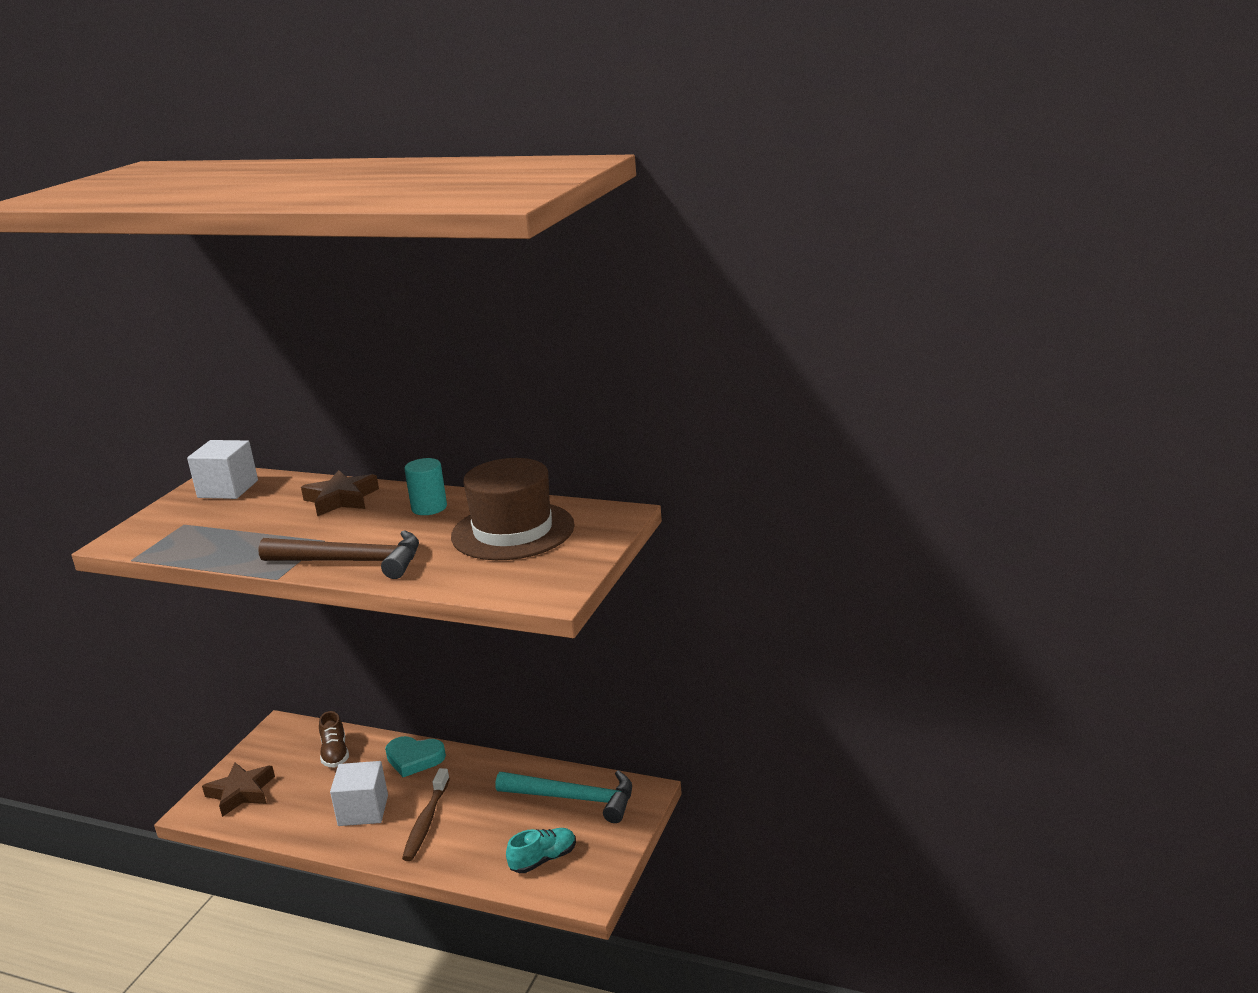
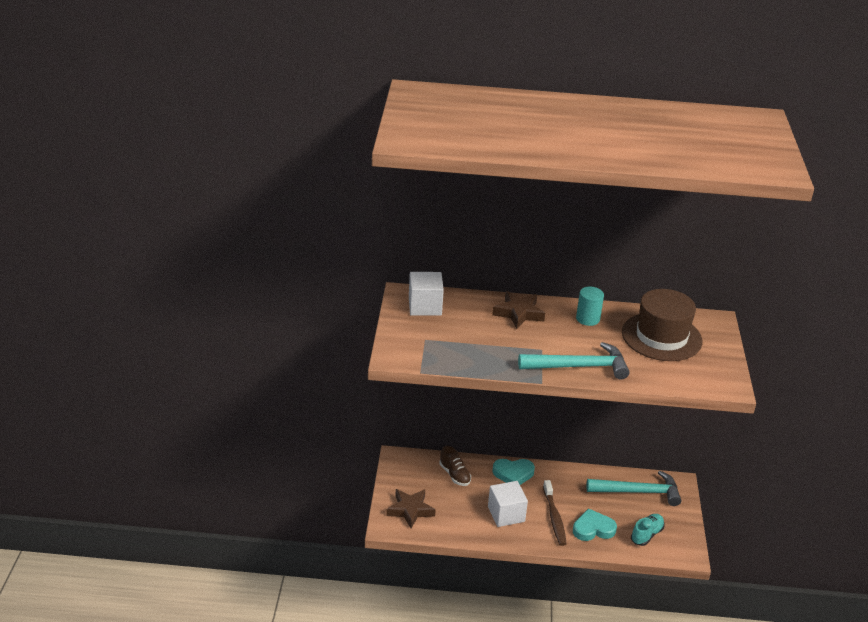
camera: 20 degrees left, 10 degrees up
(352, 562) = (579, 367): brown hammer -> turquoise hammer
(470, 842) = (593, 528): none -> turquoise heart

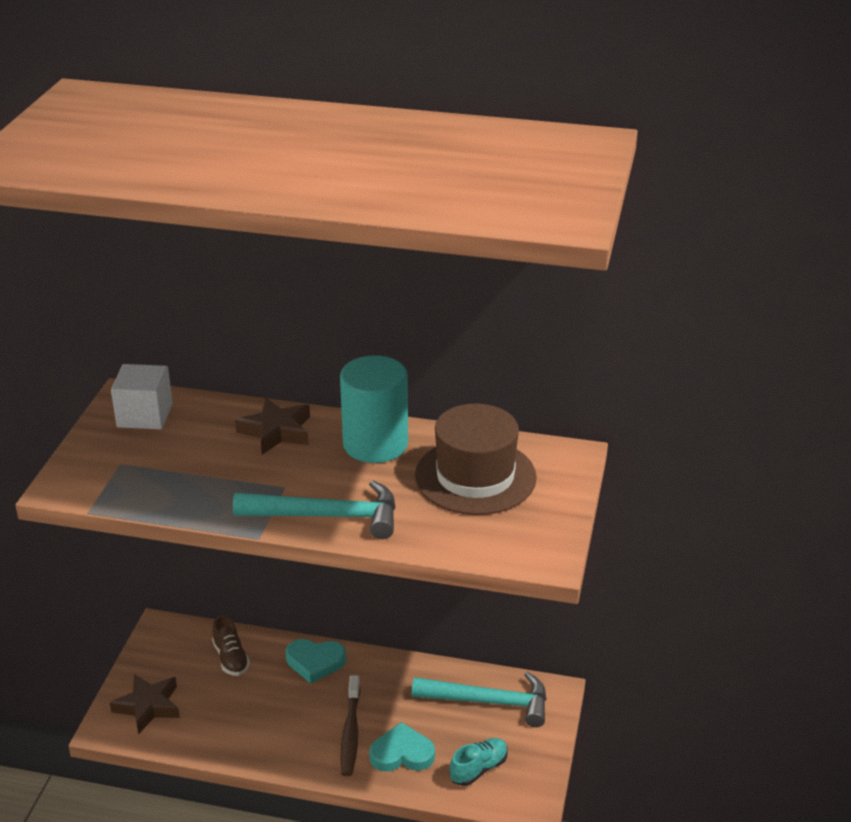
camera: 10 degrees right, 0 degrees up
(506, 514) = (282, 722): white cube -> none
(587, 319) = (375, 444): turquoise cylinder -> turquoise cylinder, size x1.81

